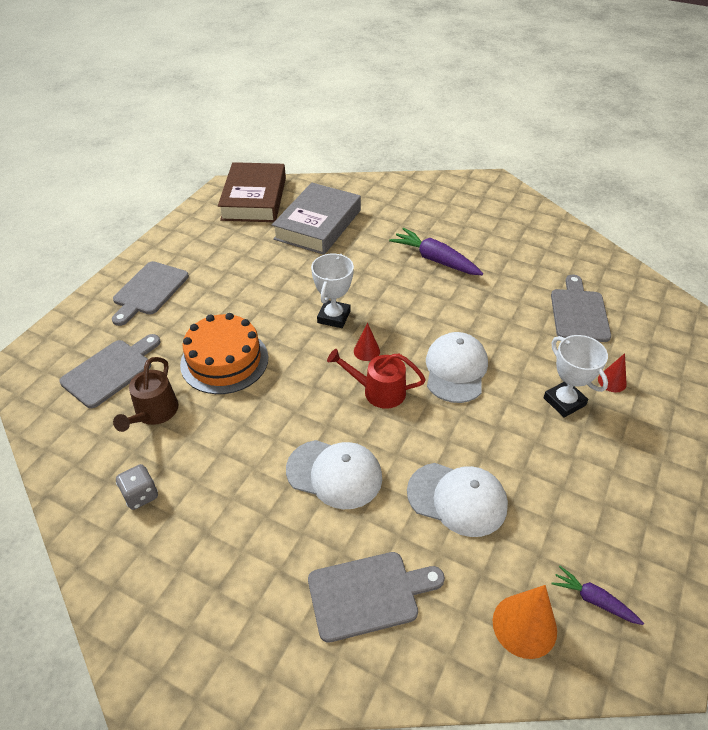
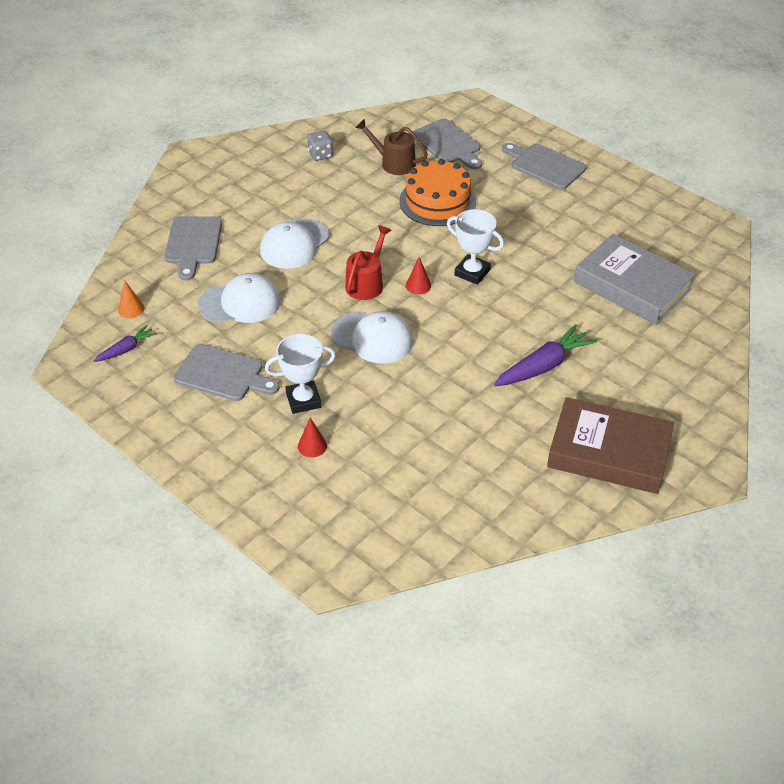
camera: 105 degrees right, 0 degrees up
(254, 198) = (693, 244): brown book -> brown book (609, 452)
(457, 499) = (240, 303): white cap -> white cap turned 135 degrees counterclockwise
(524, 625) = (131, 309): orange cone -> orange cone, size x0.58
(579, 312) = (418, 460): grey cutting board -> grey cutting board (223, 374)

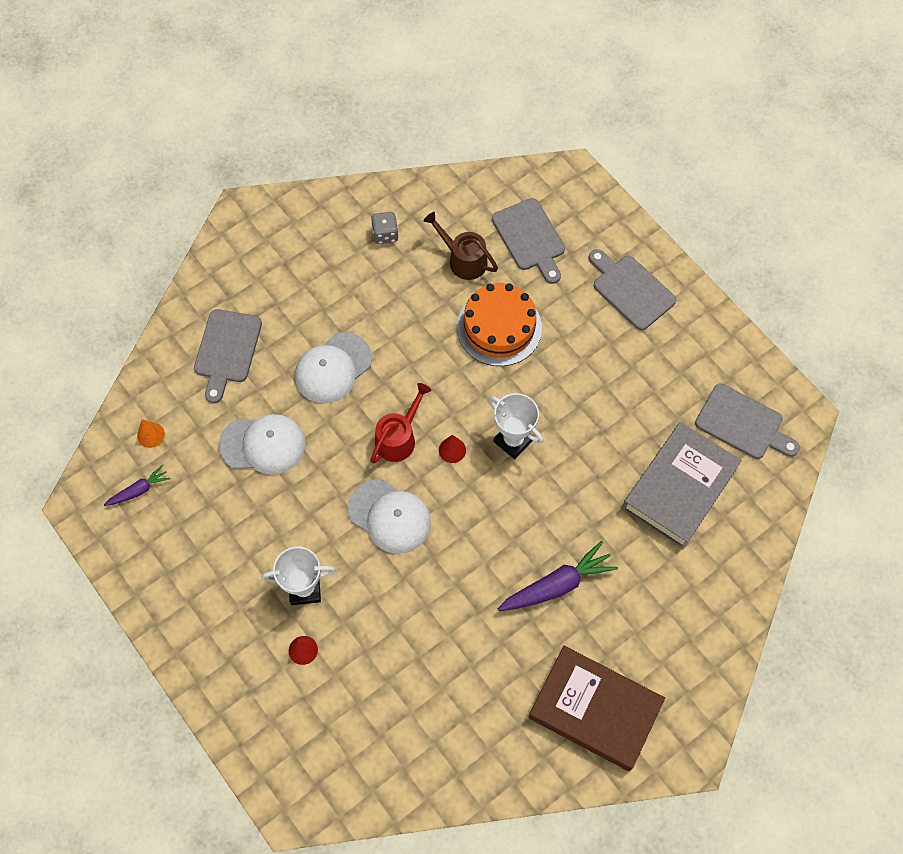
camera: 10 degrees right, 20 degrees up
(223, 374) = (230, 540): grey cutting board -> grey cutting board (743, 424)
(632, 286) = (679, 488): grey book -> grey book turned 75 degrees clockwise

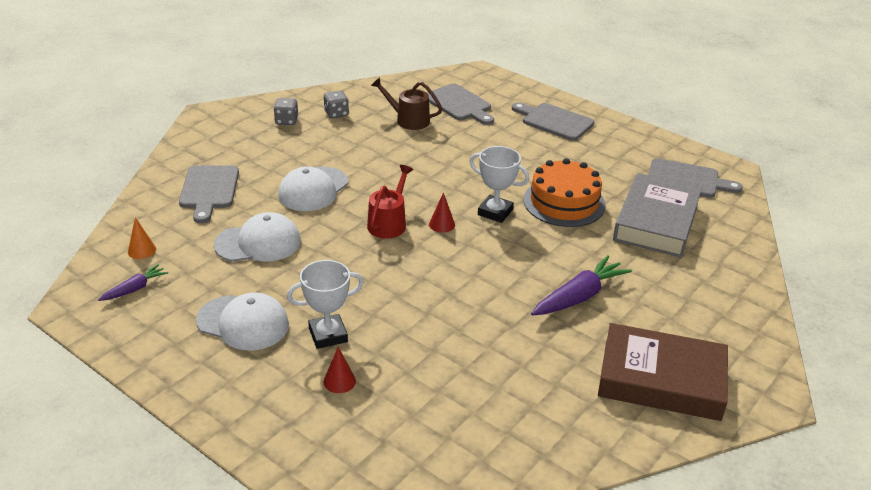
camera: 15 degrees left, 30 degrees down
(327, 239) = (286, 121): none -> grey dice
(389, 516) = (398, 273): white cap -> white cap (243, 323)
(499, 327) = (454, 151): orange cake -> orange cake (564, 202)

